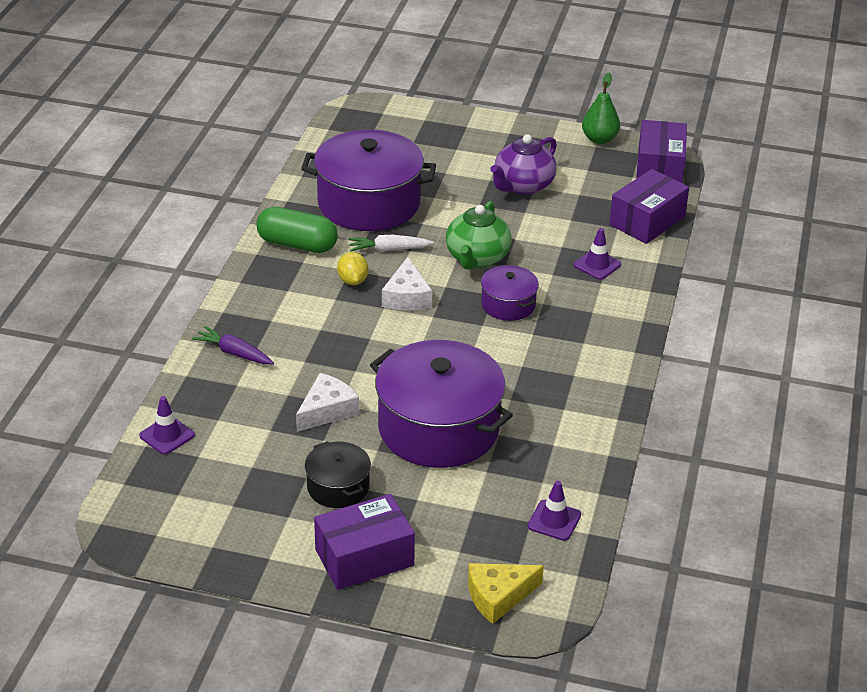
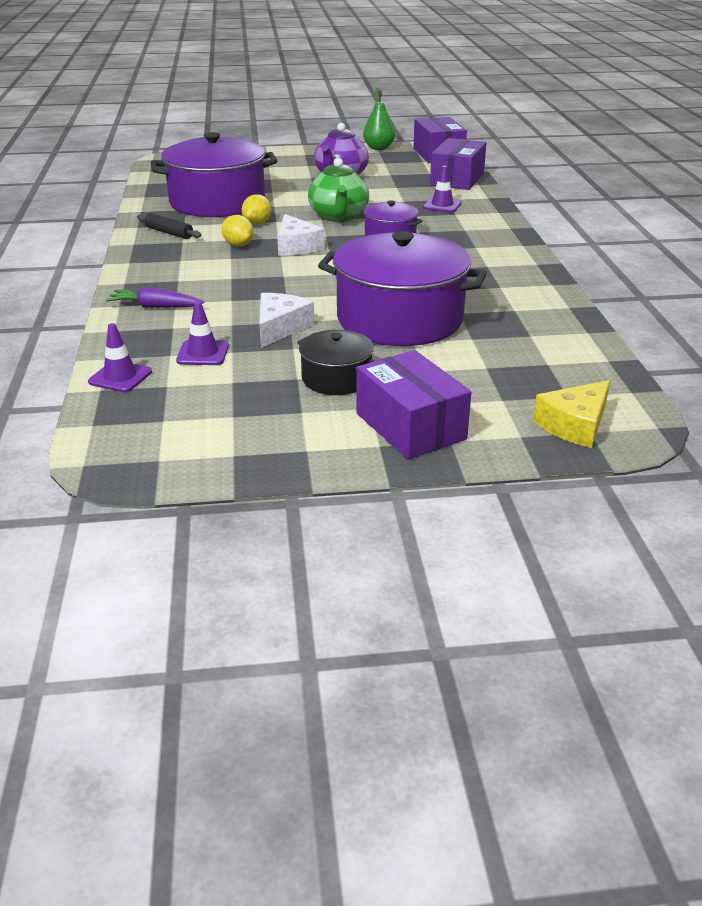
camera: 20 degrees left, 5 degrees down
(297, 244) = (169, 233): green capsule -> black rolling pin
(364, 557) = (410, 426): purple box -> purple box turned 75 degrees counterclockwise
(389, 249) = (257, 223): white carrot -> yellow lemon
(554, 520) = (568, 358): purple traffic cone -> purple traffic cone (203, 353)

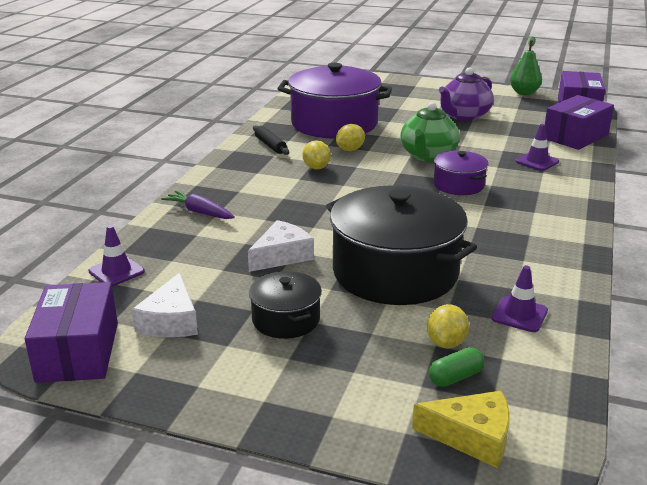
camera: 25 degrees right, 5 degrees down
(203, 353) = (197, 265): purple traffic cone -> purple traffic cone (519, 315)
(296, 246) = (365, 178): white cheese -> white cheese (171, 321)
(400, 319) = (395, 272): purple pot -> black pot
(410, 426) = (309, 389): purple box -> purple box (78, 352)
(493, 363) = (446, 343): none -> yellow lemon
(524, 387) = (455, 377): none -> green capsule
(575, 425) = (472, 437): yellow cheese -> yellow cheese turned 150 degrees counterclockwise

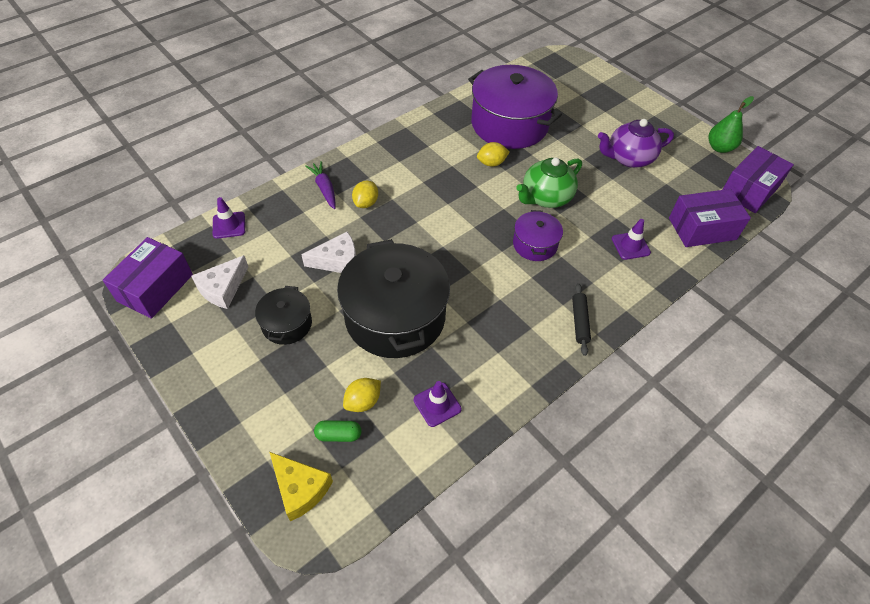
camera: 30 degrees right, 25 degrees up
(270, 145) = (436, 132): black rolling pin -> black rolling pin (579, 322)
(316, 167) = (446, 174): yellow lemon -> yellow lemon (366, 203)

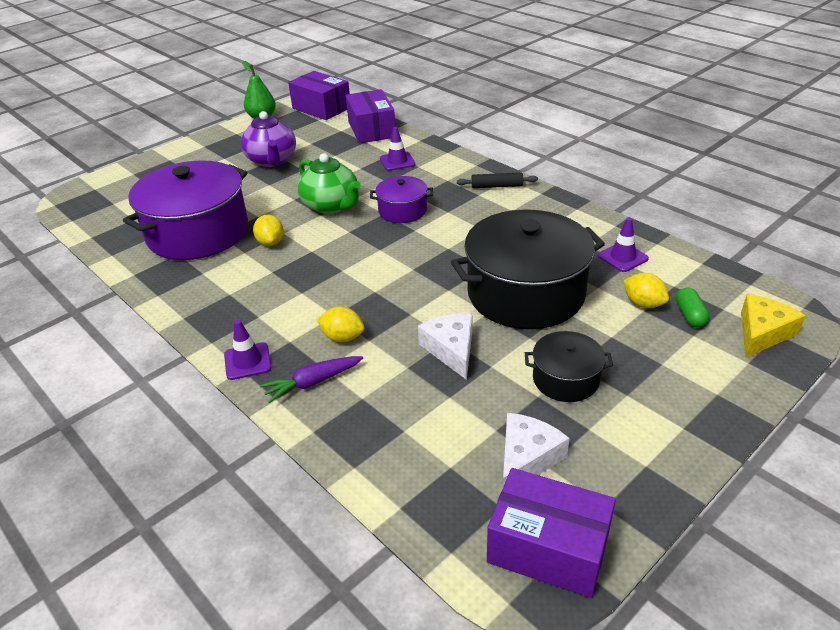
camera: 90 degrees left, 15 degrees down
(222, 288) = (526, 459): white cheese -> white cheese turned 90 degrees counterclockwise
(229, 225) = (397, 482): purple traffic cone -> purple traffic cone (247, 361)

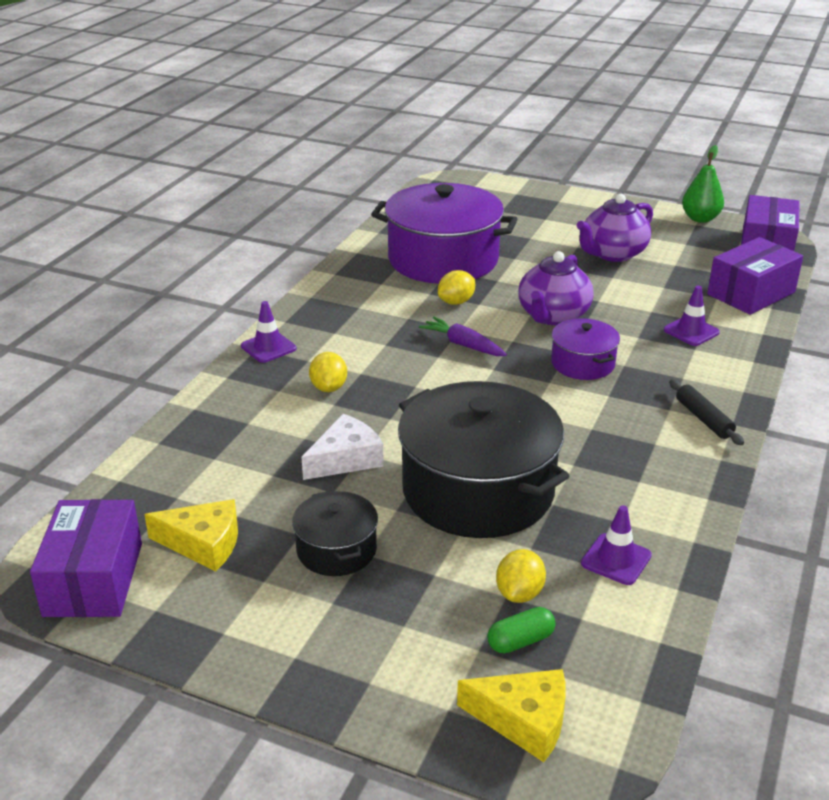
camera: 65 degrees right, 5 degrees down
(313, 382) = (256, 390): purple carrot -> purple carrot (463, 345)
(331, 206) = (553, 316): green teapot -> purple teapot
(526, 459) = (203, 543): white cheese -> yellow cheese

